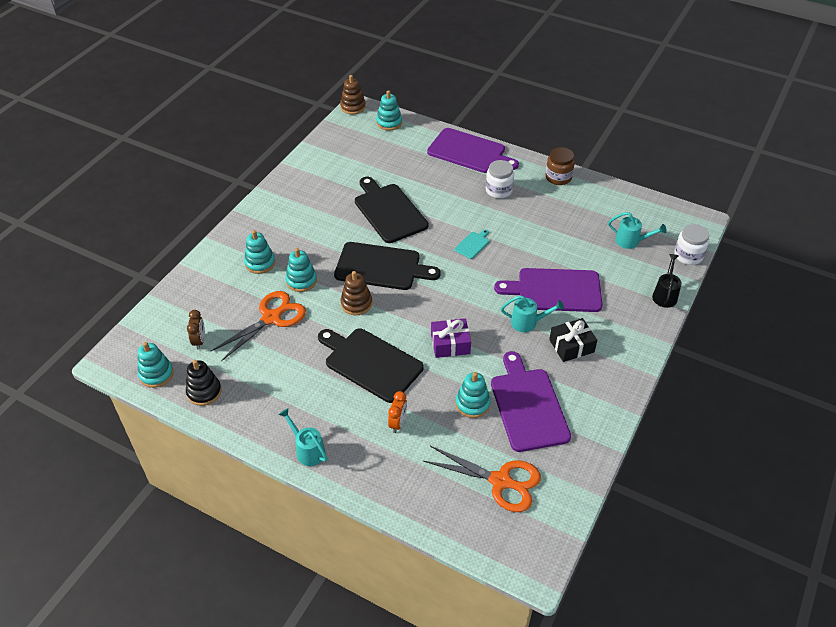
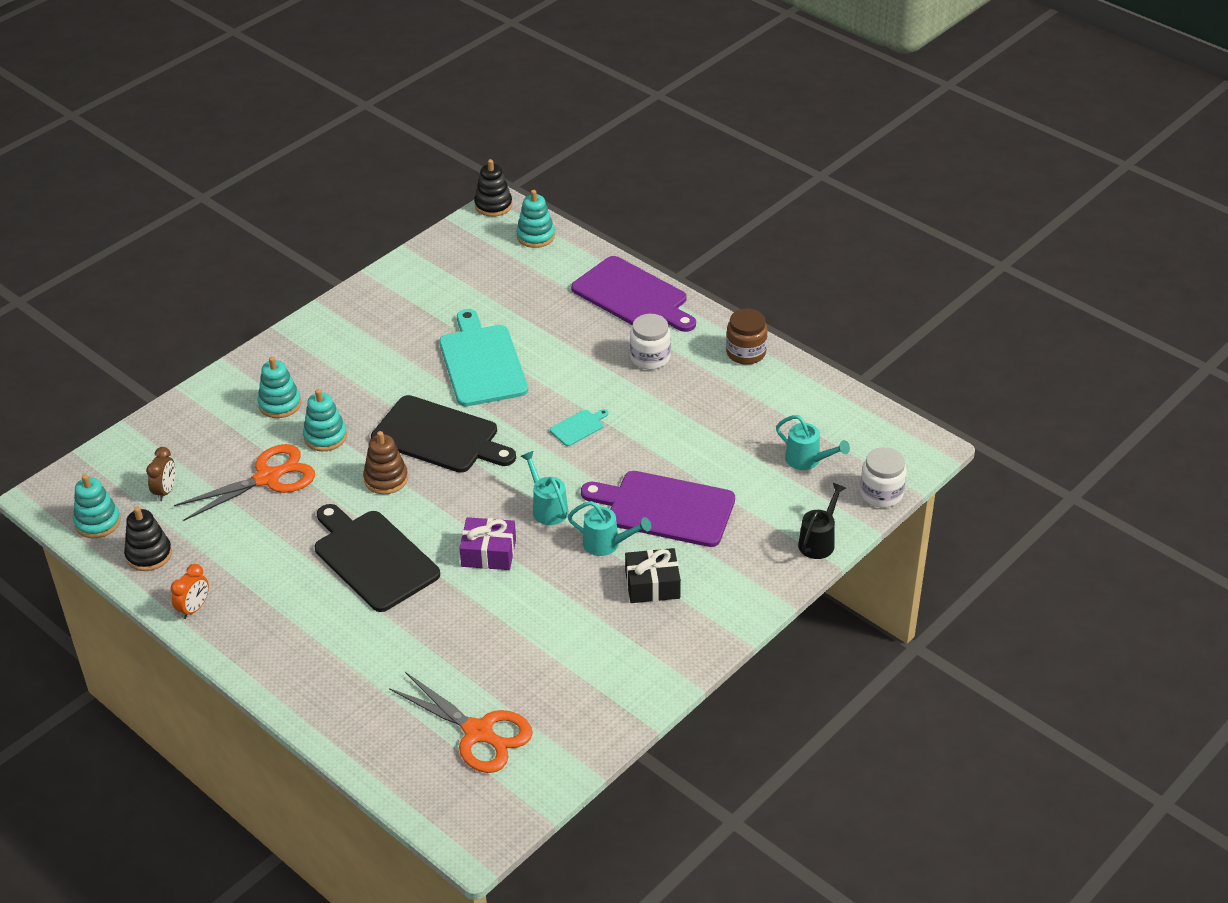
camera: 15 degrees right, 5 degrees down
(307, 450) = (250, 648): turquoise watering can -> turquoise watering can (547, 508)
(353, 107) = (493, 205): brown stacking toy -> black stacking toy
(389, 211) = (482, 362): black cutting board -> turquoise cutting board
(398, 423) = (377, 638): orange clock -> orange clock (194, 608)
(472, 404) = (484, 633): turquoise stacking toy -> none
(528, 406) = (557, 649): purple cutting board -> none

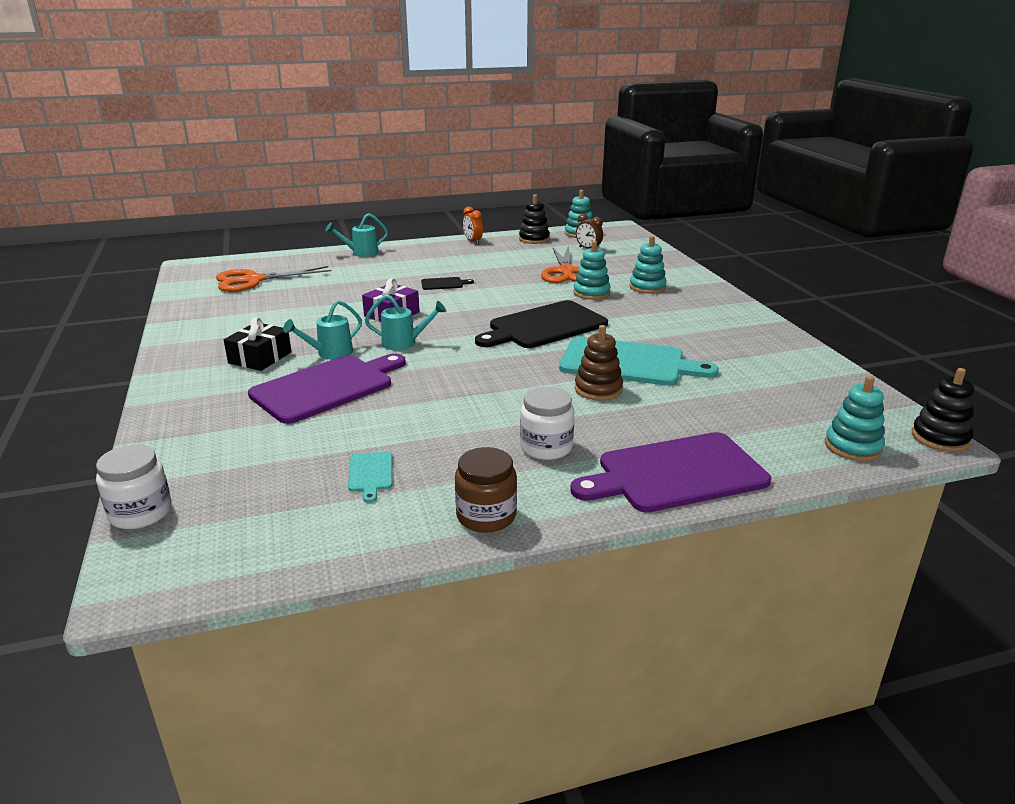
camera: 120 degrees right, 15 degrees down
(373, 558) = (444, 284): black cutting board -> black cutting board, size x0.43
(386, 479) = (518, 301): brown stacking toy -> brown stacking toy (598, 389)
(578, 427) = (484, 380): turquoise cutting board -> turquoise cutting board (370, 474)
(807, 460) = (262, 485): turquoise watering can -> turquoise watering can (361, 253)
(819, 541) = (160, 446): black watering can -> none

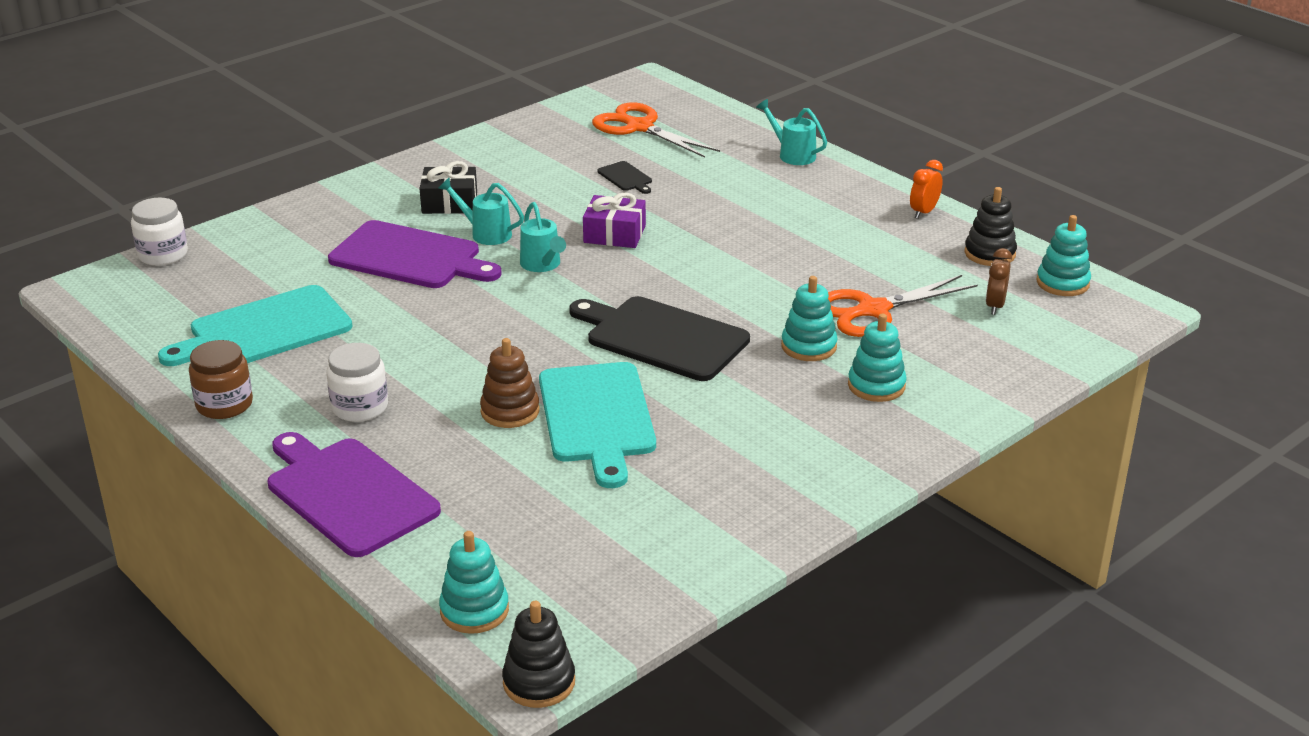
camera: 65 degrees right, 5 degrees up
(370, 474) = (264, 330): turquoise cutting board -> turquoise cutting board, size x2.32
(444, 284) = (740, 237): black cutting board -> black cutting board (626, 177)

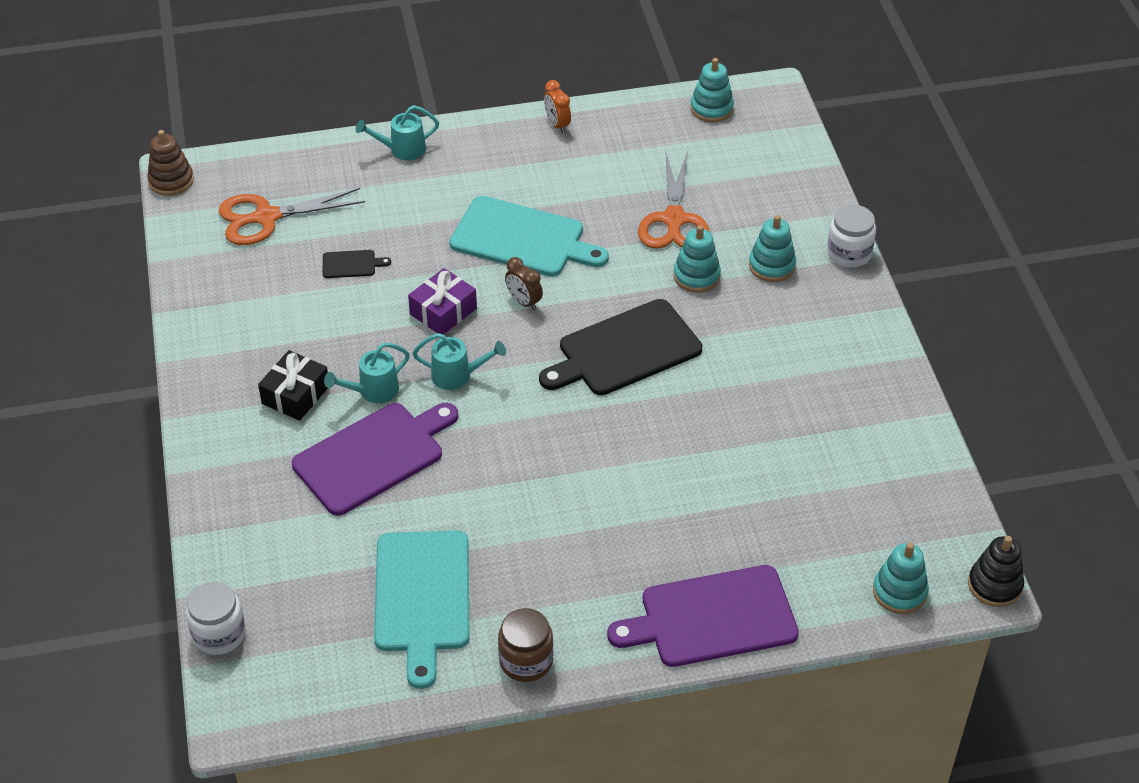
camera: 60 degrees left, 15 degrees up
(360, 407) = (594, 571): white jar -> white jar (849, 253)
(510, 411) = (664, 480): brown stacking toy -> brown stacking toy (171, 181)
(597, 417) = (707, 432): turquoise cutting board -> turquoise cutting board (522, 238)
(989, 253) = (644, 122): black stacking toy -> none
(995, 306) = (715, 156): brown clock -> brown clock (524, 302)

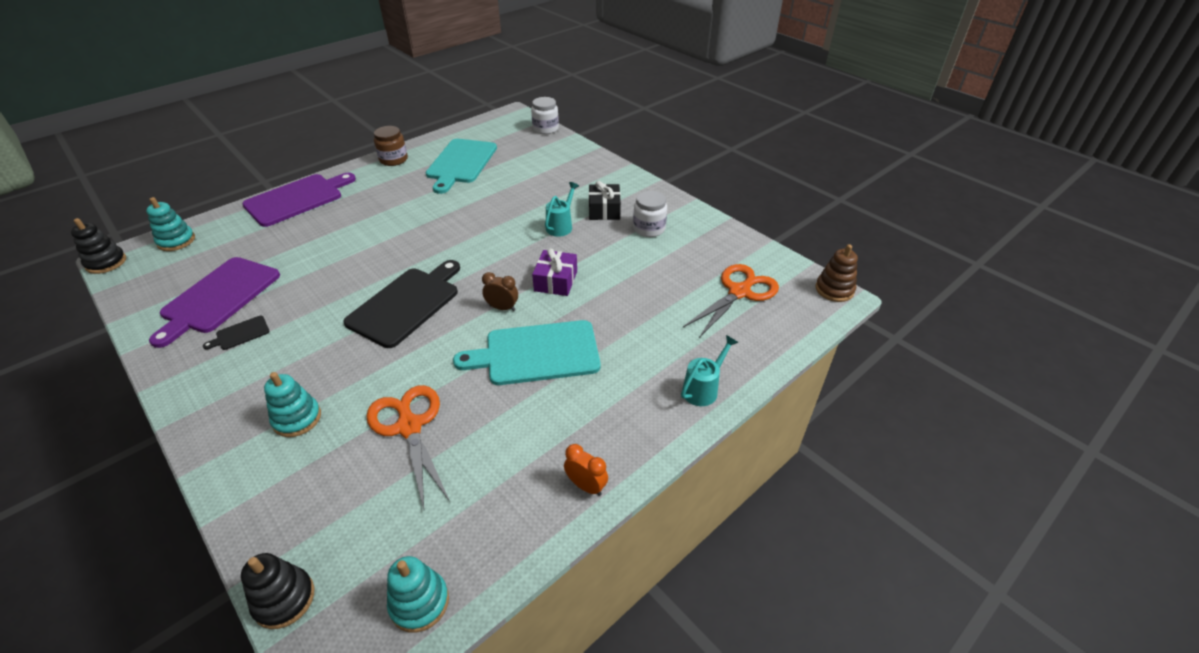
camera: 150 degrees right, 5 degrees down
(351, 264) = (647, 285): black cutting board -> black cutting board (240, 334)
(373, 456) = (533, 200): purple cutting board -> purple cutting board (218, 297)
(422, 597) = (461, 163): turquoise cutting board -> turquoise cutting board turned 135 degrees counterclockwise
(457, 376) = (515, 250): turquoise watering can -> none
(696, 276) = (368, 381): turquoise stacking toy -> none
(801, 143) = (284, 599): none -> black stacking toy
(849, 253) = (214, 465): white jar -> white jar (649, 228)

